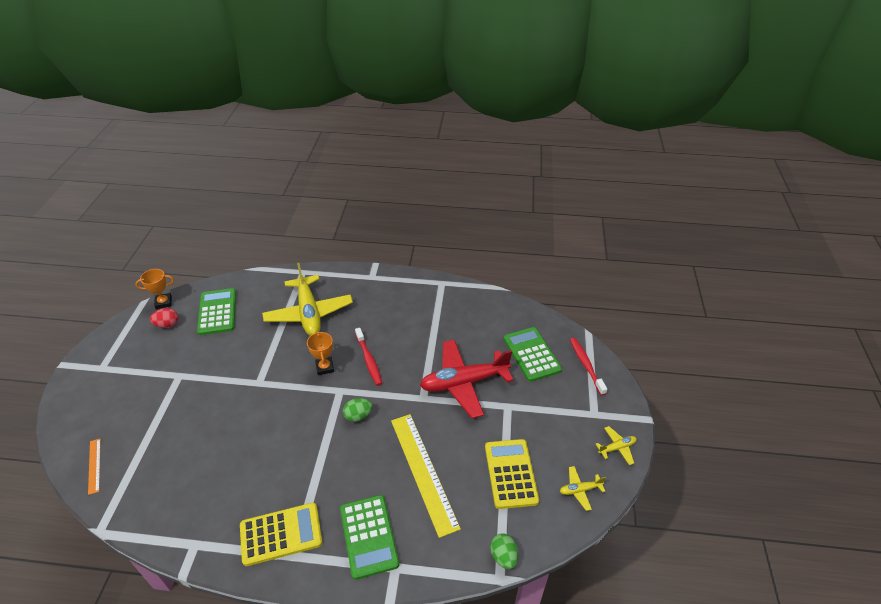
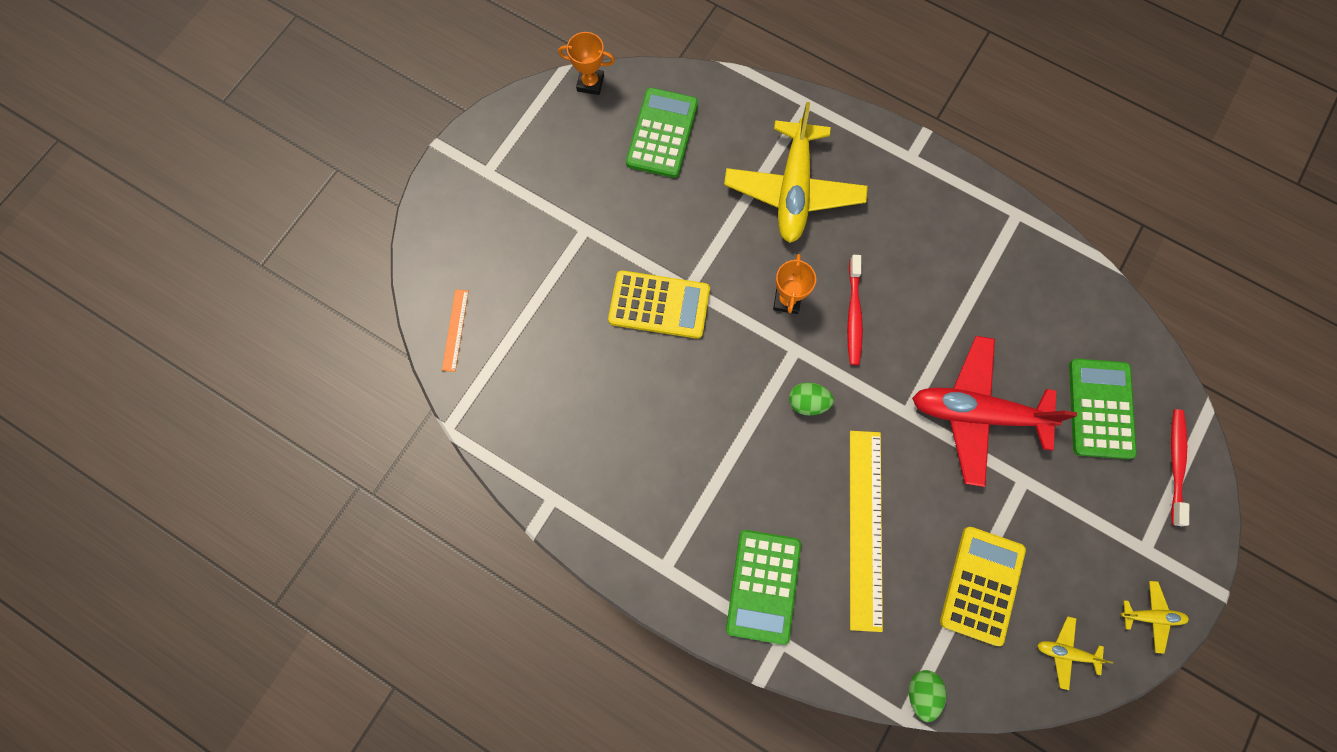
camera: 25 degrees right, 30 degrees up
(167, 324) = (587, 129): red egg -> none
(281, 534) = (657, 533): yellow calculator -> yellow calculator (659, 305)

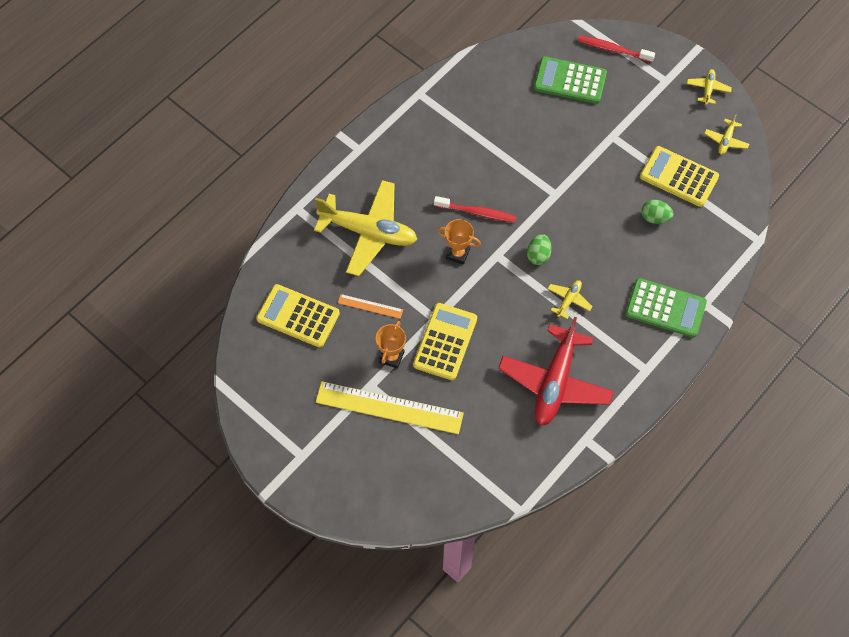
camera: 80 degrees left, 10 degrees down
(455, 330) = (438, 496): orange ruler -> orange ruler (370, 306)
(590, 83) = (238, 363): orange trophy -> orange trophy (392, 357)
(662, 133) = (298, 316): green calculator -> yellow calculator
(748, 451) = (568, 300): none -> yellow plane
(865, 528) = (633, 237): yellow ruler -> yellow ruler (389, 408)
(921, 693) = (744, 227): green egg -> green egg (655, 218)
(977, 413) = (562, 152): red plane -> red plane (555, 382)

